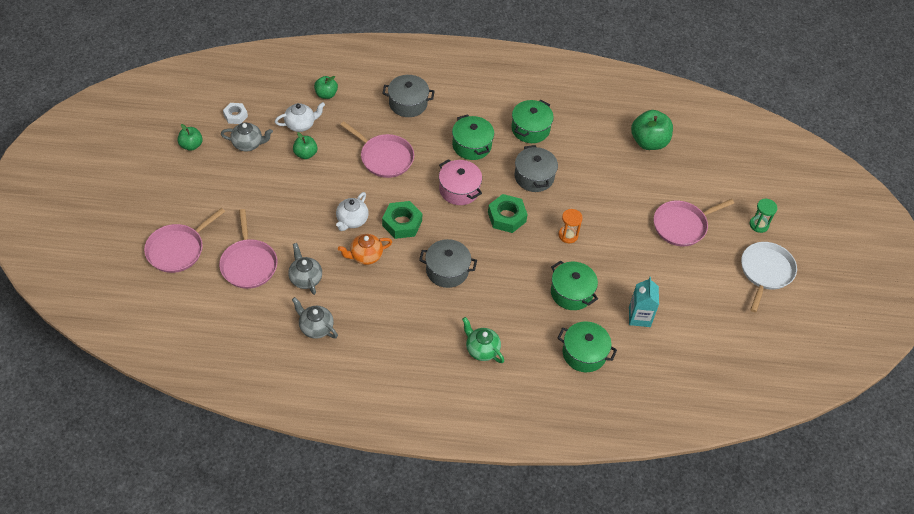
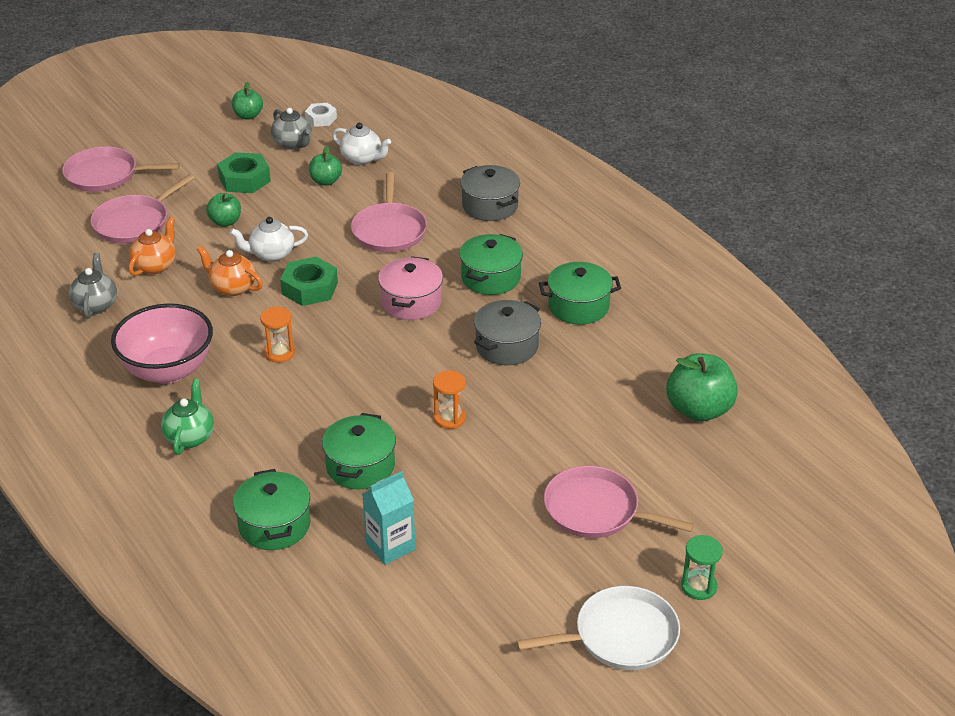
camera: 55 degrees right, 15 degrees down
(305, 279) = (155, 266): grey teapot -> orange teapot
(326, 94) = (426, 152): green apple -> green apple (225, 222)
(413, 328) = (168, 370): none -> pink bowl
(447, 270) = (279, 353): grey pot -> orange hourglass
(506, 217) = (416, 356): green nut -> green nut (244, 179)

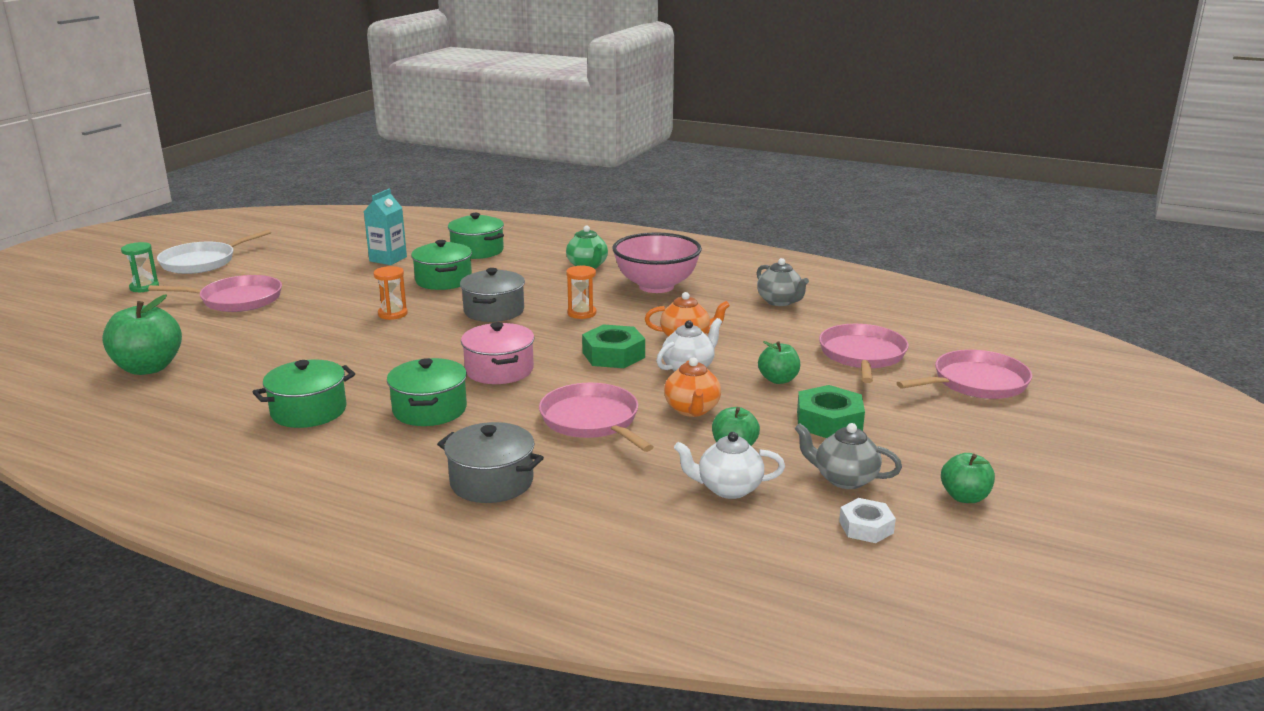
camera: 150 degrees right, 15 degrees down
(155, 266) = (781, 334): orange teapot -> orange teapot (692, 410)
(507, 346) = (371, 364): grey pot -> grey pot (494, 311)

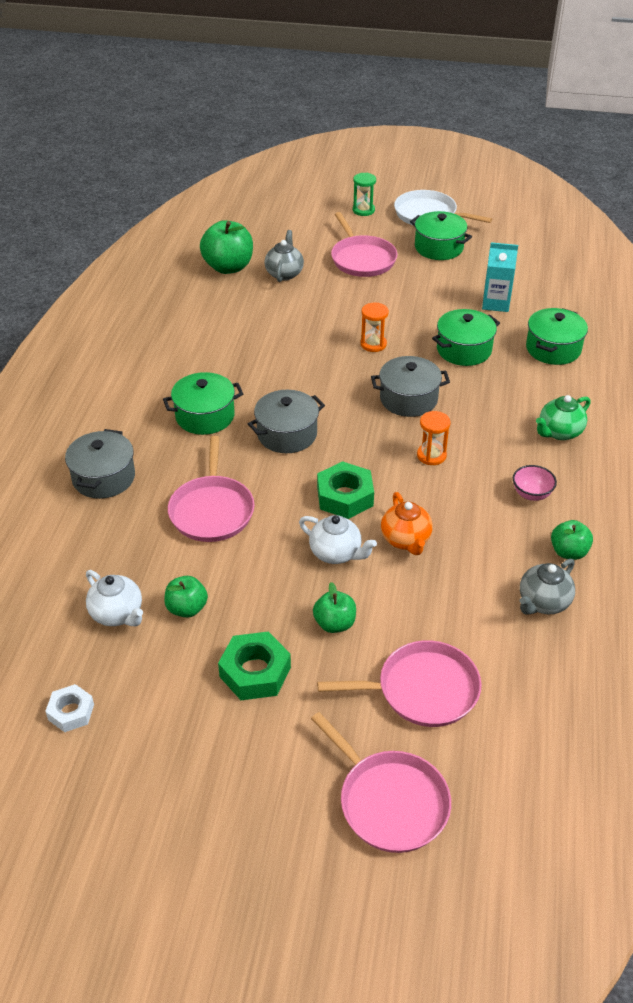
camera: 75 degrees right, 20 degrees up
(308, 411) = (185, 359): green pot -> green pot (439, 247)
(499, 370) = (287, 434): pink pot -> grey pot
(592, 421) = (212, 510): pink pan -> pink pan turned 135 degrees clockwise
(656, 286) = (531, 494): pink bowl -> pink bowl, size x0.44
(692, 410) = (250, 569): orange teapot -> none
(728, 489) = (117, 614): white teapot -> white teapot turned 150 degrees clockwise
(844, 479) = (148, 692): grey teapot -> grey teapot (284, 273)
(964, 497) = (132, 786): green apple -> green apple (568, 552)

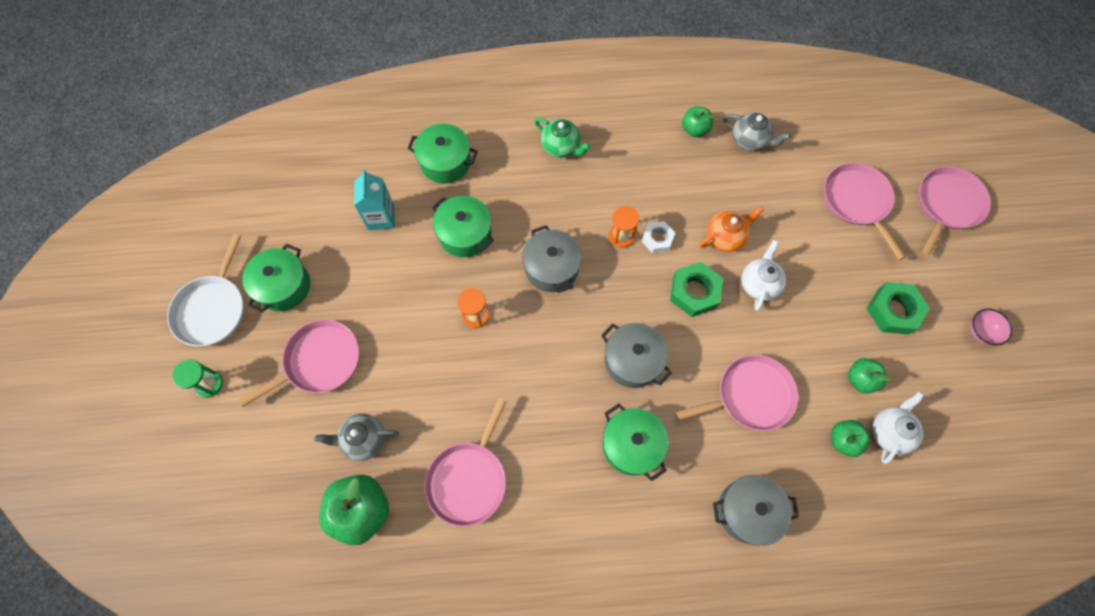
camera: 105 degrees left, 25 degrees up
(71, 712) = (988, 429): white nut -> white nut (657, 239)
(224, 320) = (469, 479): none -> pink pan
(334, 623) = (827, 268): green apple -> green apple (843, 440)
(531, 494) = (642, 159): pink bowl -> pink bowl (981, 332)

